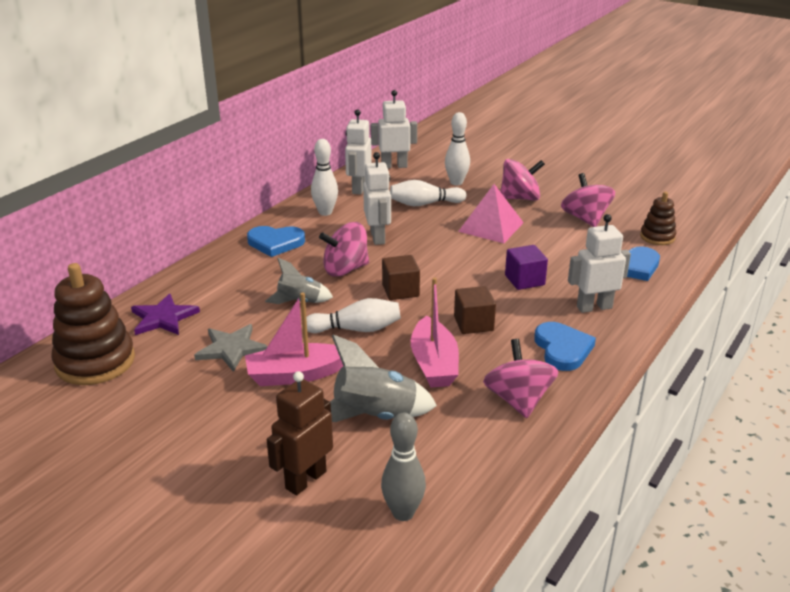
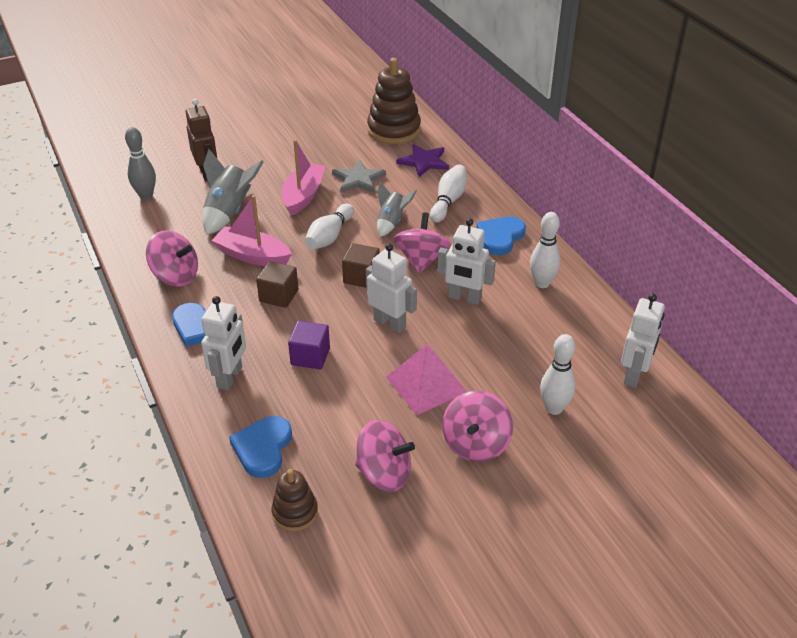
camera: 120 degrees right, 10 degrees up
(359, 188) = (586, 324): white robot -> white robot (390, 323)
(424, 204) = (514, 358): white bowling pin -> white bowling pin (448, 201)

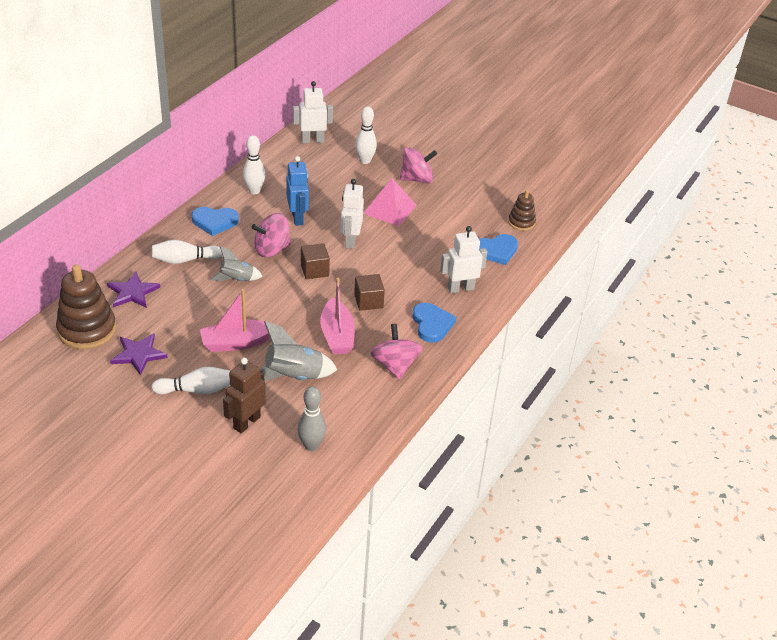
camera: 125 degrees left, 0 degrees up
(310, 356) = (411, 262): purple cube -> none
(329, 236) = (280, 305): white bowling pin -> white bowling pin (196, 390)
(339, 145) = (138, 354): none -> purple star
(358, 179) = (187, 320): grey star -> none
(384, 473) = (467, 202): pink spinning top -> none
(464, 298) = (297, 218): white robot -> blue robot

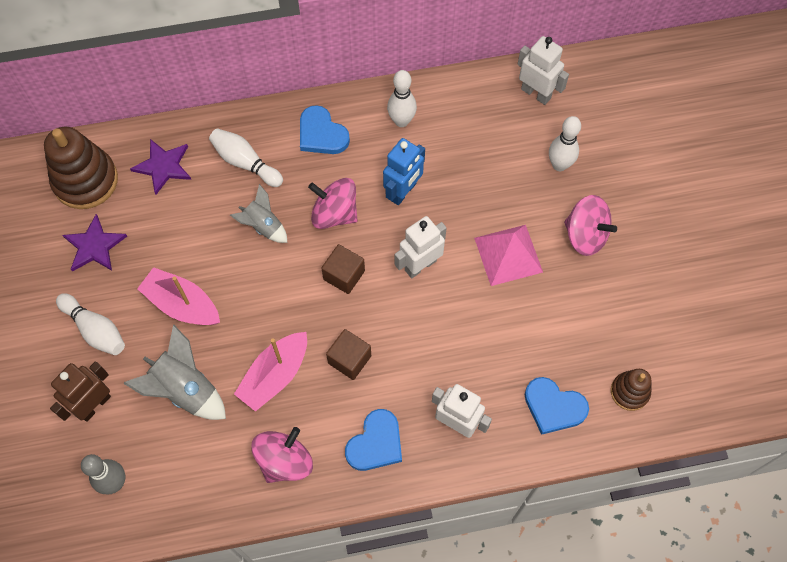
camera: 50 degrees right, 25 degrees up
(246, 422) = (94, 405): brown robot -> brown robot turned 45 degrees counterclockwise

